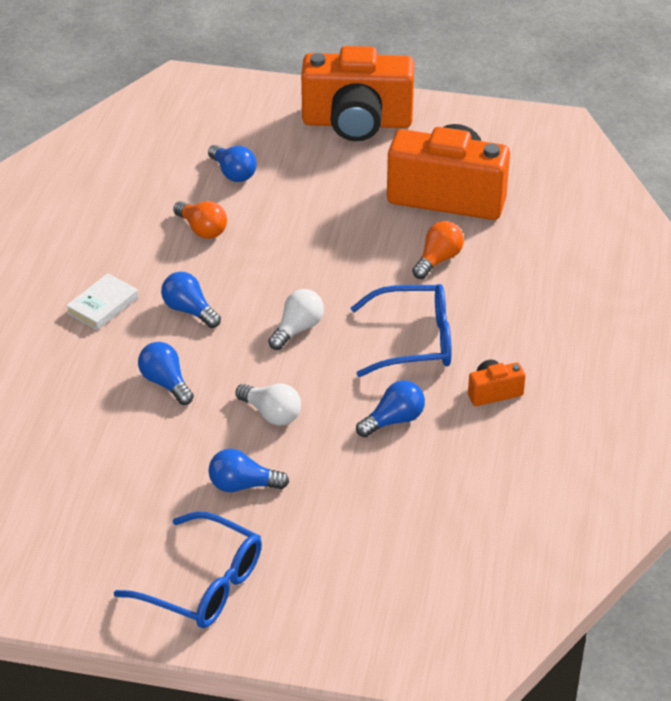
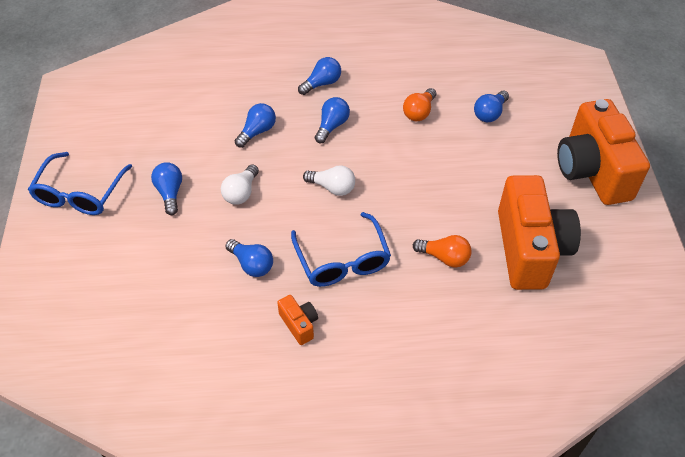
camera: 75 degrees right, 10 degrees up
(103, 305) = (322, 83): white book -> blue light bulb

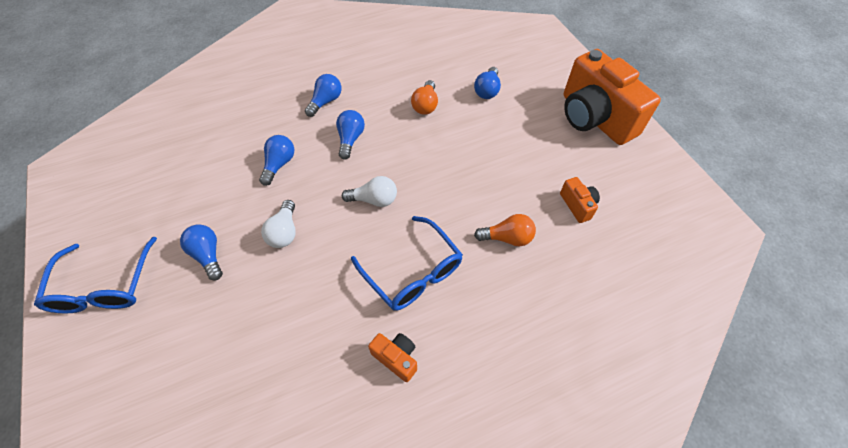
camera: 20 degrees left, 5 degrees up
(252, 264) = (322, 307): blue light bulb -> none
(529, 249) = (577, 205): orange camera -> orange camera, size x0.42

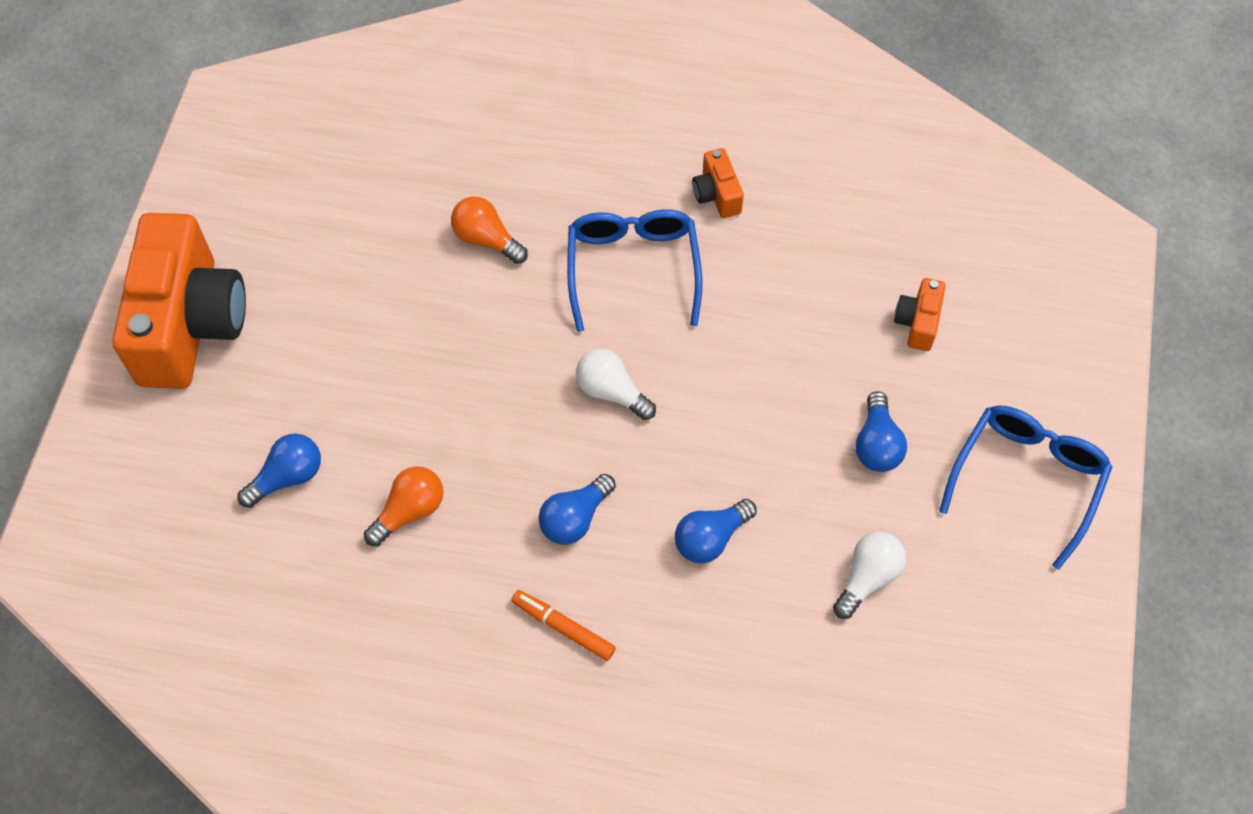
camera: 145 degrees left, 5 degrees up
(284, 232) = (760, 417): white light bulb -> white light bulb (867, 578)
(326, 101) = (563, 627): blue light bulb -> orange marker
(577, 205) = (361, 224): orange camera -> orange camera (917, 322)

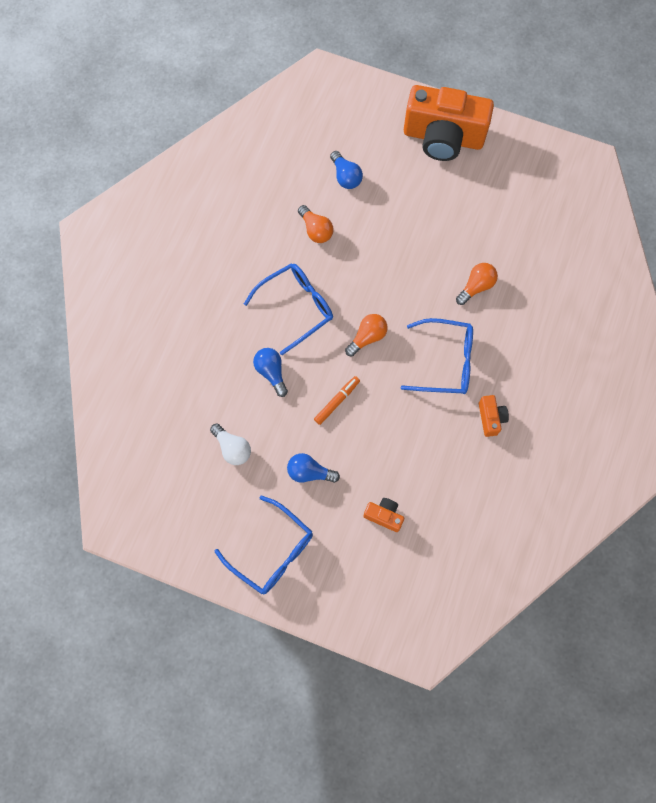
camera: 100 degrees right, 10 degrees up
(563, 627) = (238, 293): orange marker -> orange marker (337, 401)
(575, 518) = (296, 307): blue light bulb -> blue glasses
(611, 392) = (367, 337): white light bulb -> orange light bulb
(717, 194) = (491, 418): orange camera -> orange camera turned 90 degrees clockwise

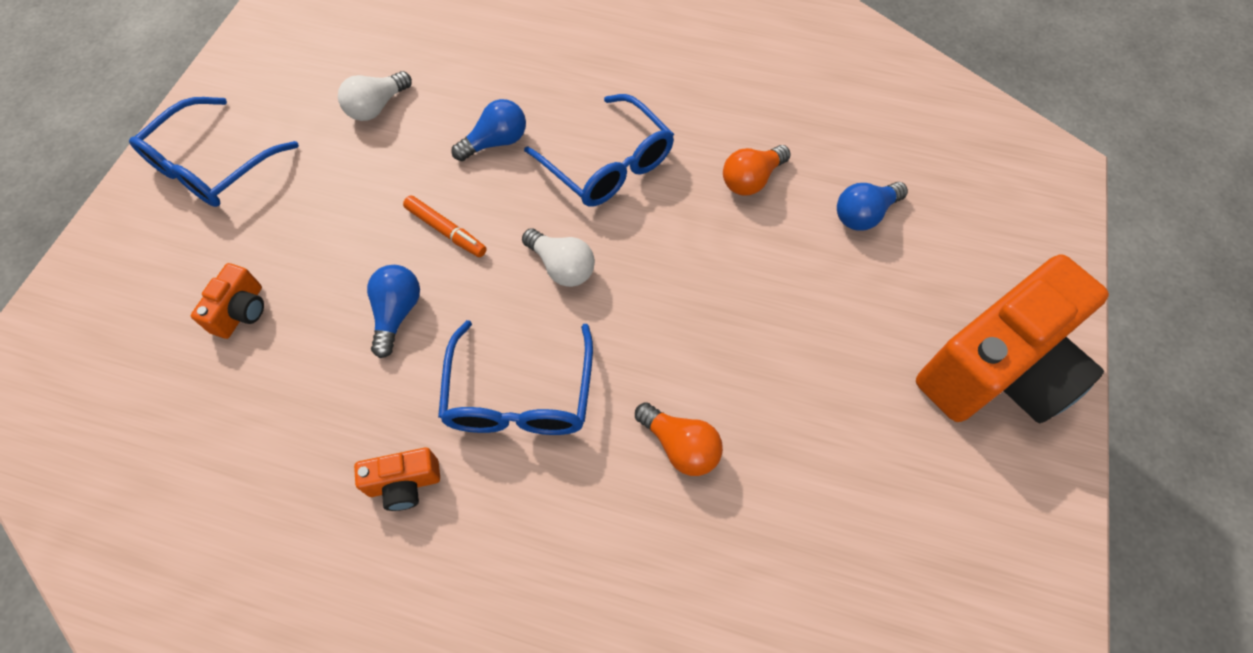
camera: 85 degrees right, 10 degrees down
(309, 472) = (329, 203): blue light bulb -> blue light bulb (397, 313)
(367, 337) = (562, 267): orange light bulb -> white light bulb
(443, 137) = (996, 369): orange camera -> orange camera turned 135 degrees counterclockwise

